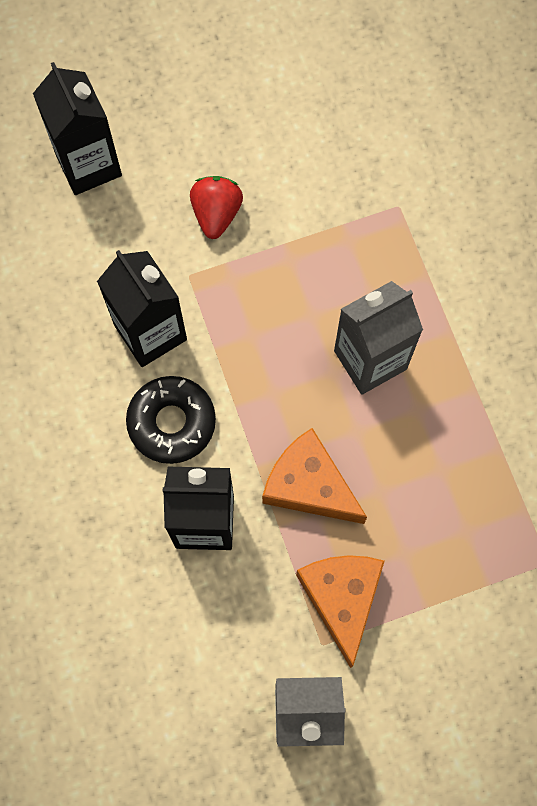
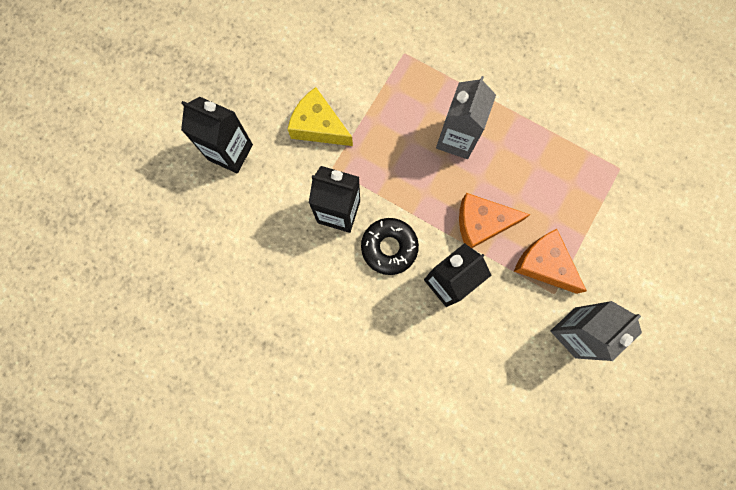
camera: 40 degrees left, 5 degrees up
(216, 214) = (318, 126): red strawberry -> yellow cheese

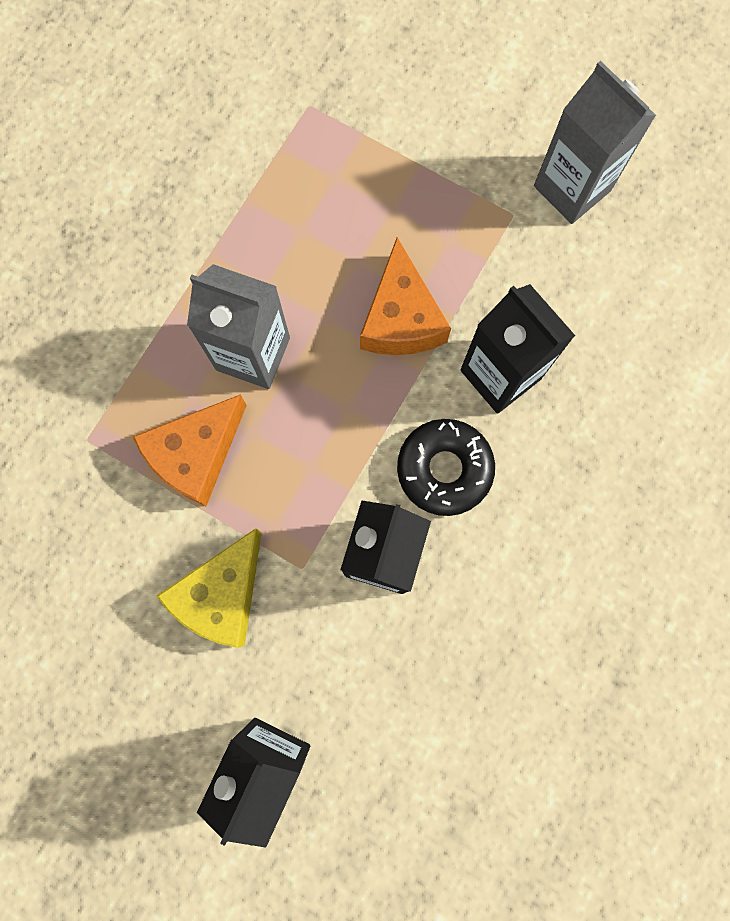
camera: 90 degrees left, 0 degrees up
(544, 264) = (467, 226): orange cheese -> orange cheese (196, 454)

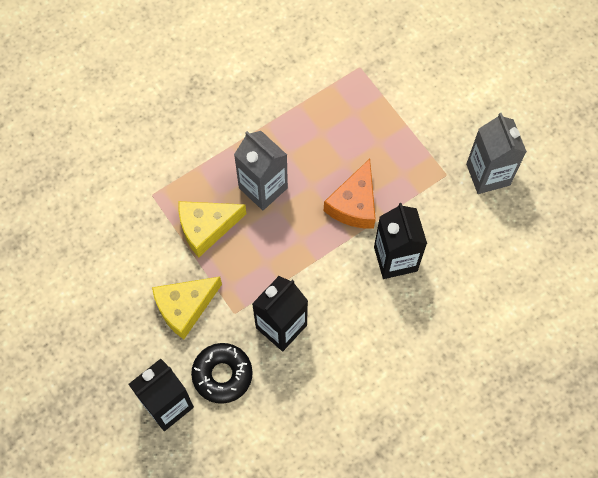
camera: 25 degrees right, 10 degrees down
(196, 454) = (206, 228): orange cheese -> yellow cheese
(444, 469) = (338, 296): black donut -> black donut (222, 375)

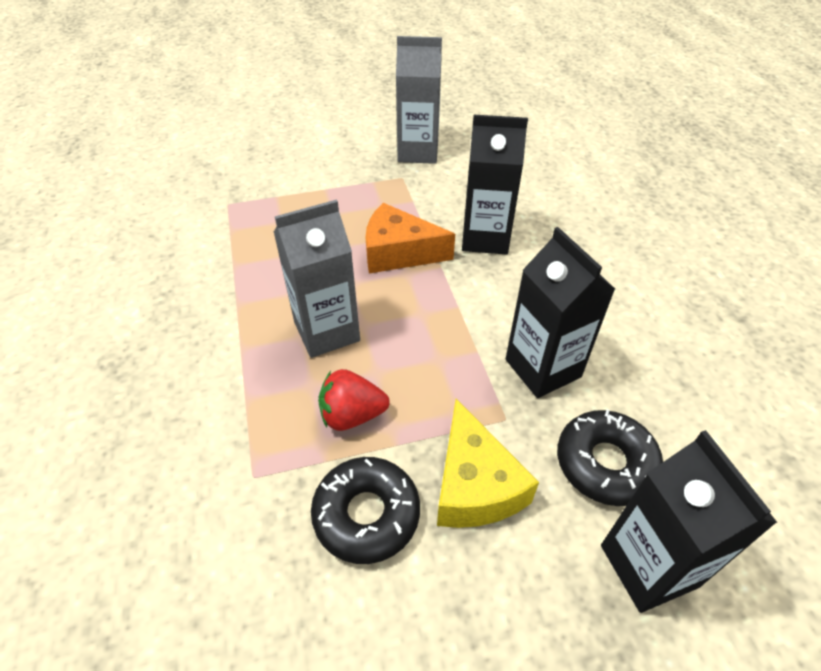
camera: 70 degrees left, 20 degrees down
(149, 259) = (366, 514): none -> black donut
(206, 228) = (352, 415): yellow cheese -> red strawberry
(354, 204) = (399, 252): orange cheese -> orange cheese turned 150 degrees clockwise

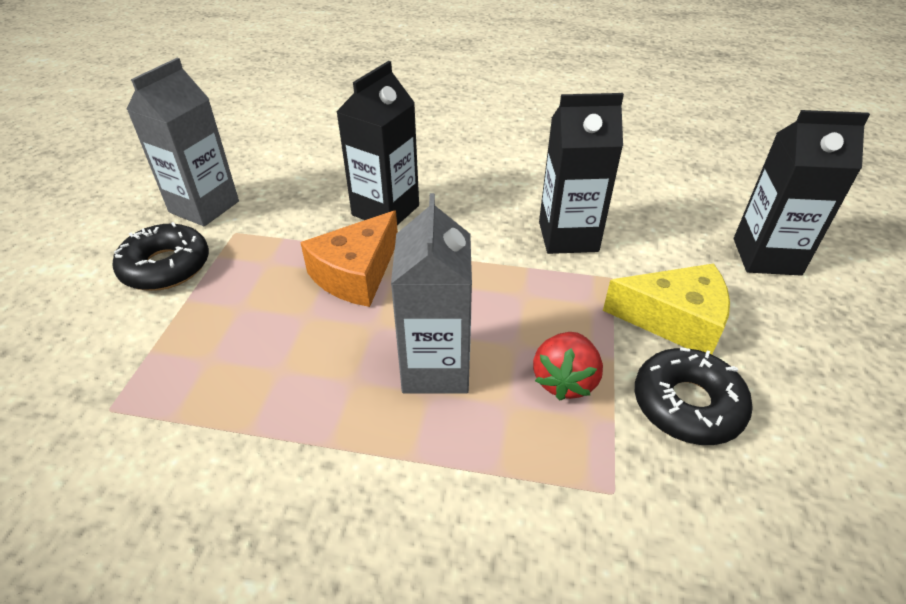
camera: 65 degrees left, 5 degrees down
(605, 463) = (676, 242): black donut -> black donut (166, 267)

